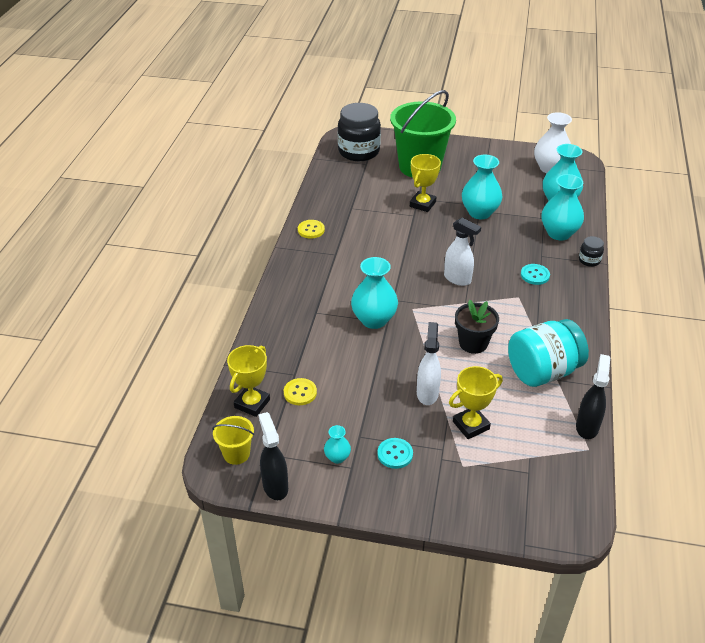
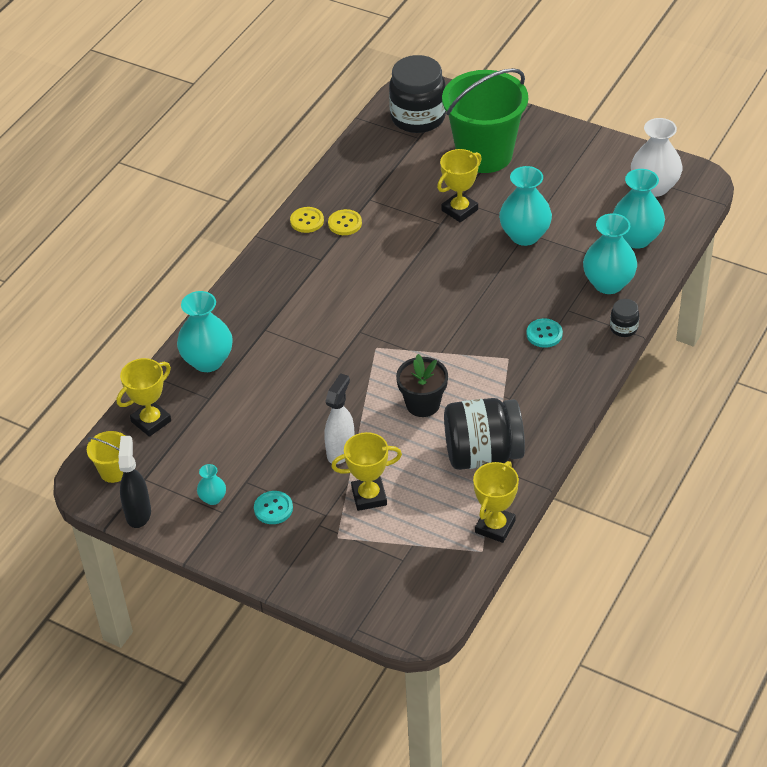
camera: 20 degrees right, 5 degrees up
(300, 392) = (206, 420): yellow button -> yellow button (345, 223)
(374, 320) = (325, 352): turquoise vase -> turquoise vase (207, 361)
(457, 279) = (448, 320): white spray bottle -> none
(542, 371) = (483, 454): turquoise jar -> black jar
(587, 427) = (495, 527): black spray bottle -> yellow trophy

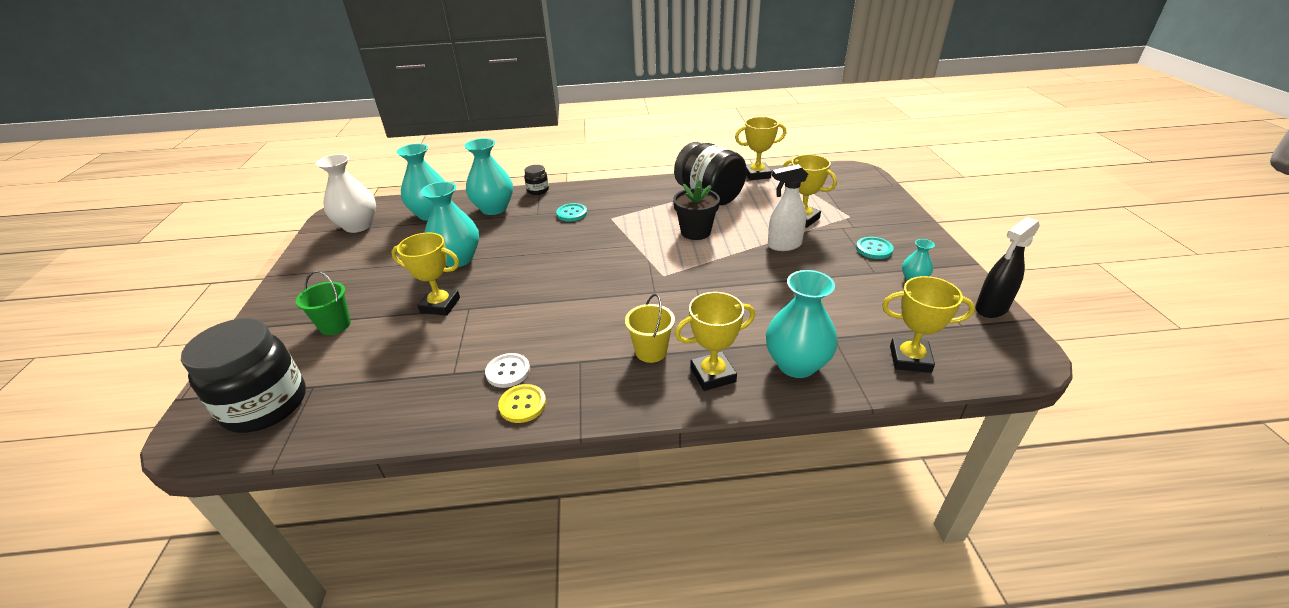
camera: 125 degrees left, 10 degrees down
(114, 471) = (988, 348): yellow bucket -> yellow bucket (651, 351)
(242, 315) = (713, 375): none -> yellow trophy
(345, 223) = (508, 371): yellow button -> white button
(484, 154) = (335, 325): green bucket -> green bucket, size x0.44

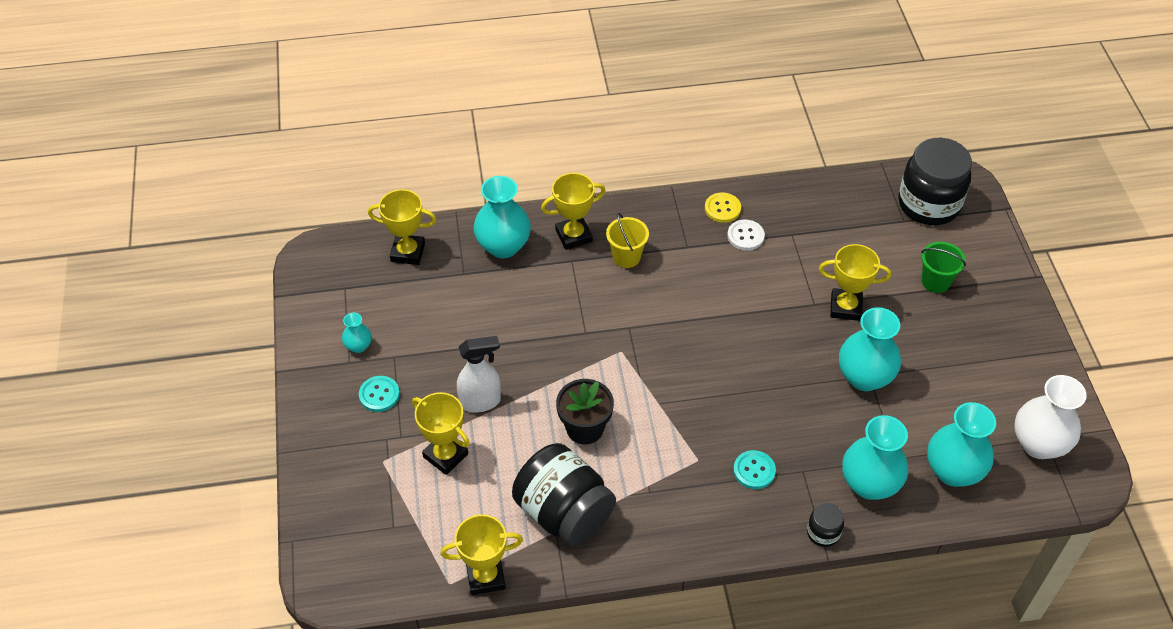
camera: 175 degrees right, 15 degrees up
(991, 309) = (306, 307): black spray bottle -> none

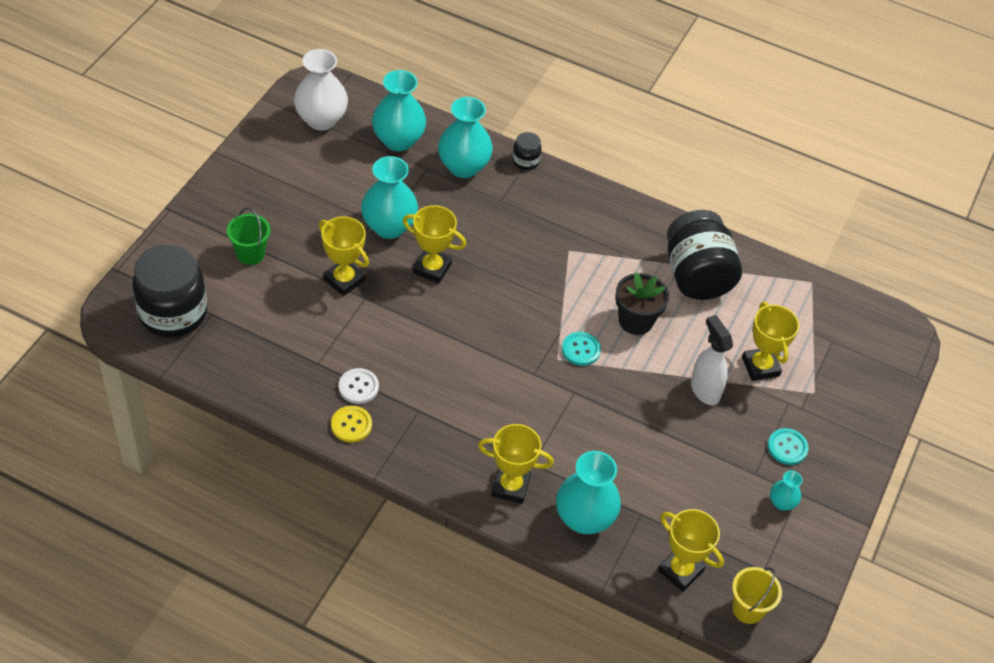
camera: 150 degrees left, 0 degrees up
(480, 402) = (704, 390): white spray bottle -> white spray bottle turned 45 degrees clockwise
(485, 577) = (782, 271): yellow trophy -> yellow trophy (432, 268)
(626, 257) = (481, 435): yellow bucket -> yellow bucket (748, 609)
(754, 470) = (535, 220): turquoise button -> turquoise button (581, 350)

